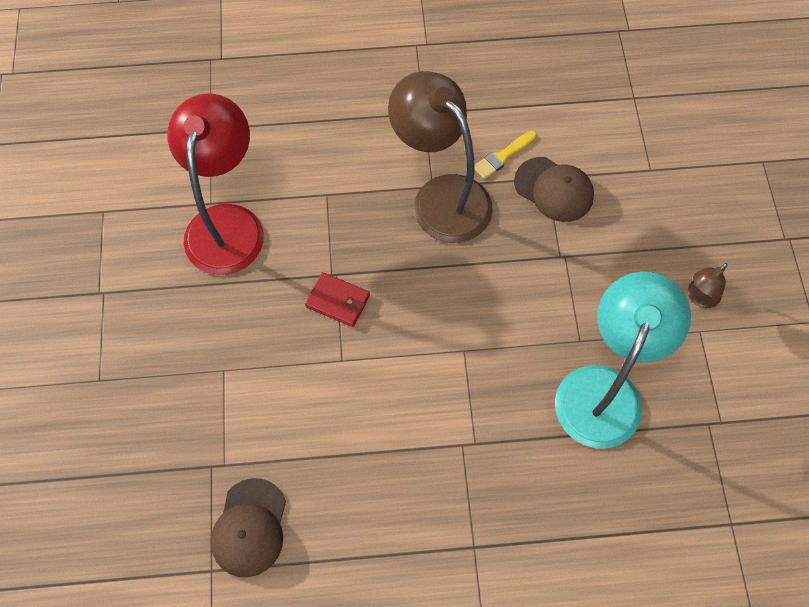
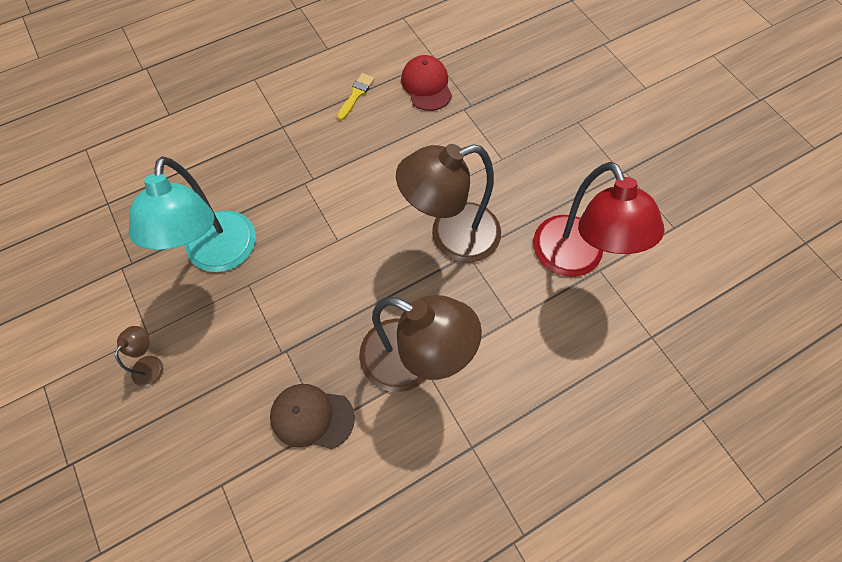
camera: 155 degrees right, 0 degrees up
(249, 528) = (426, 85): brown cap -> red cap
(338, 301) = (451, 236): red wallet -> brown lamp
(502, 156) = (374, 431): yellow brush -> yellow brush (356, 95)

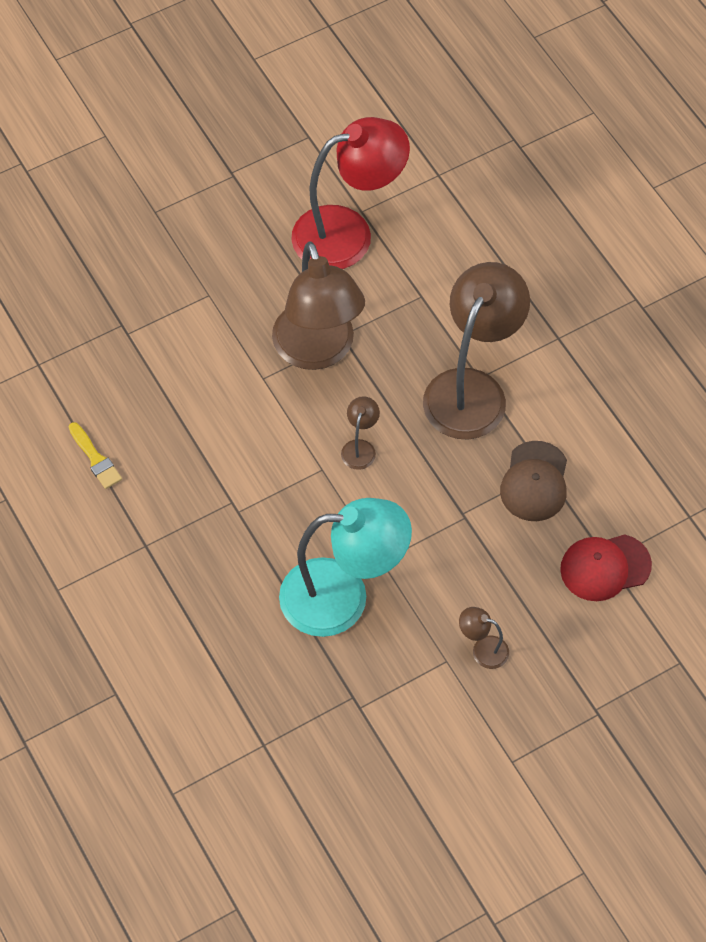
camera: 90 degrees left, 5 degrees down
(356, 95) = (95, 459): yellow brush -> yellow brush turned 150 degrees counterclockwise
(356, 268) = (360, 448): none -> brown lamp
(426, 85) = (84, 375): red cap -> red cap (605, 567)

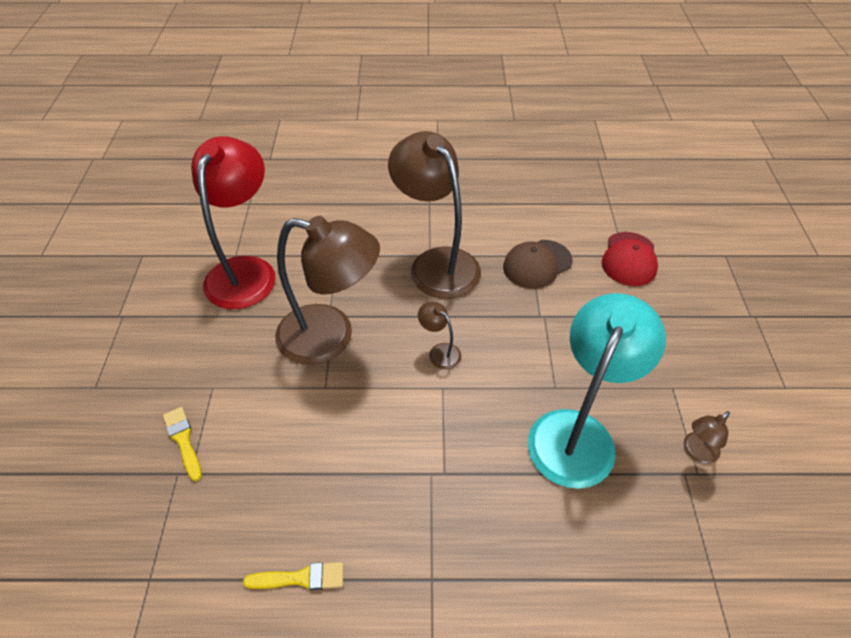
camera: 60 degrees left, 10 degrees down
(150, 308) = (183, 440): none -> yellow brush
(483, 649) = (671, 359): brown lamp -> brown lamp (696, 452)
(534, 482) = (537, 264): brown cap -> brown cap turned 105 degrees clockwise

